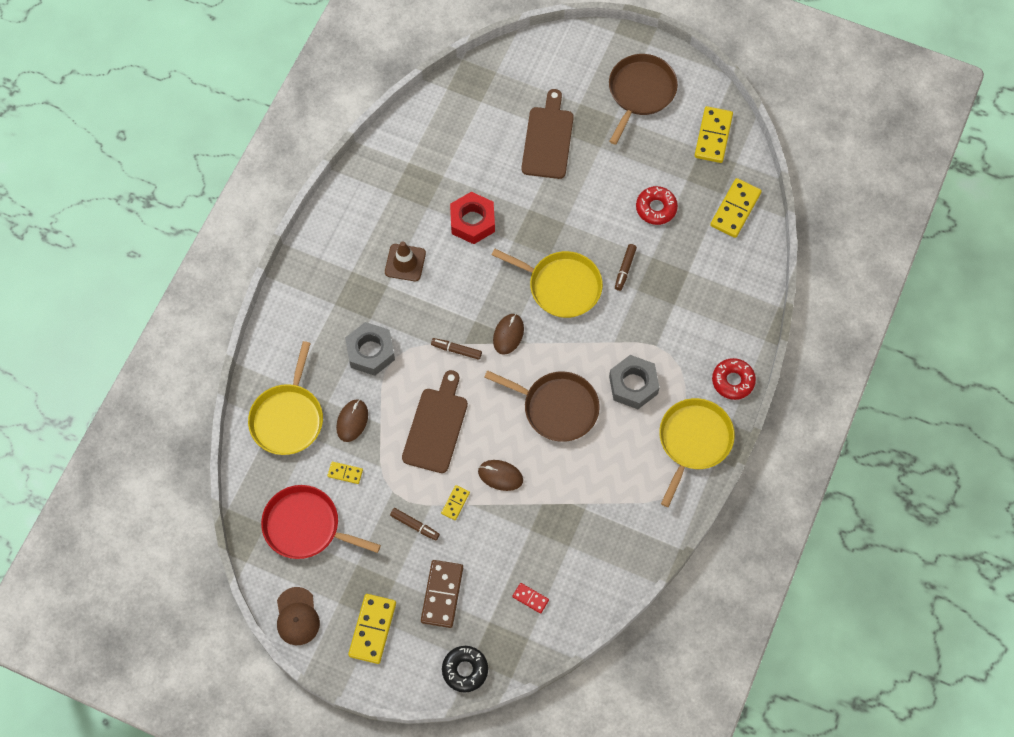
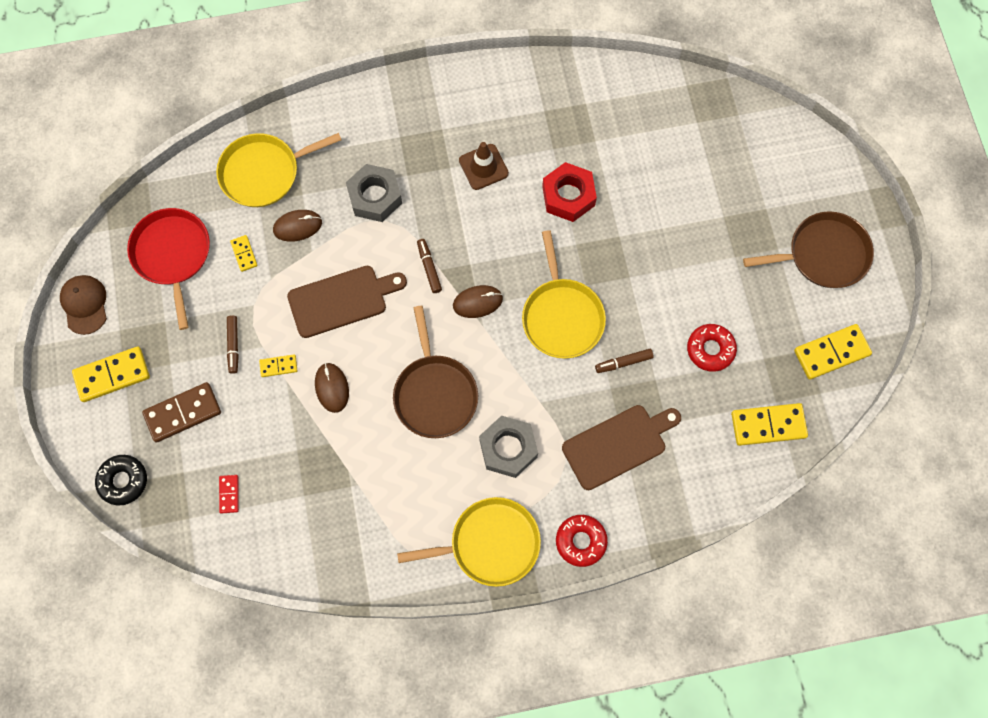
camera: 55 degrees right, 5 degrees up
(297, 616) = (84, 304): brown cap -> brown cap turned 120 degrees clockwise
(548, 139) = (705, 205): brown cutting board -> brown cutting board (618, 445)

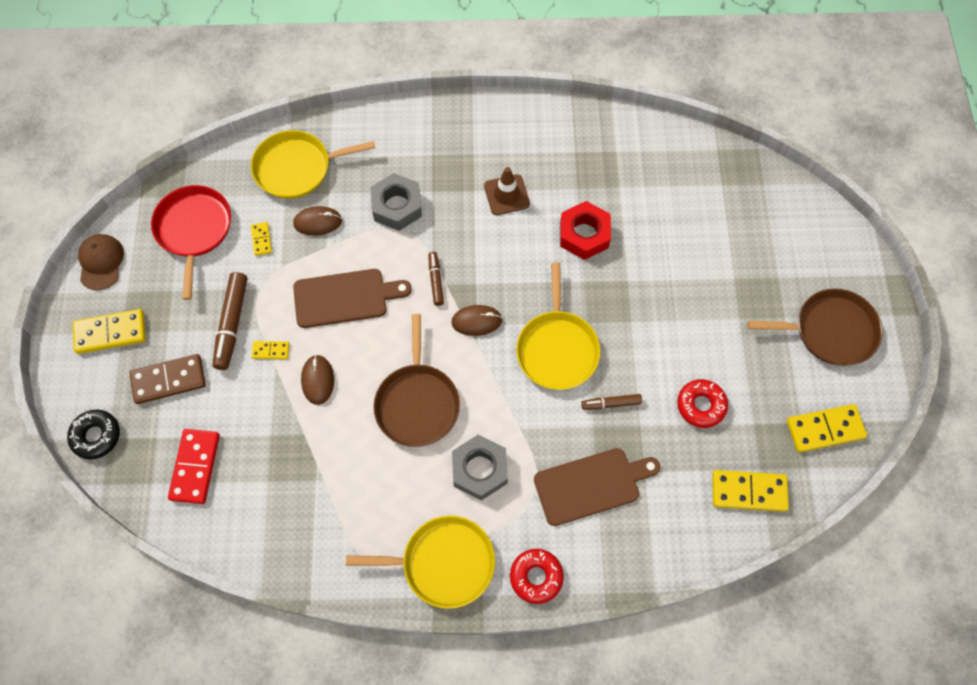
camera: 10 degrees right, 5 degrees down
(229, 494) = (195, 467): red domino -> red domino, size x1.93
(233, 346) = (232, 324): brown marker -> brown marker, size x1.74

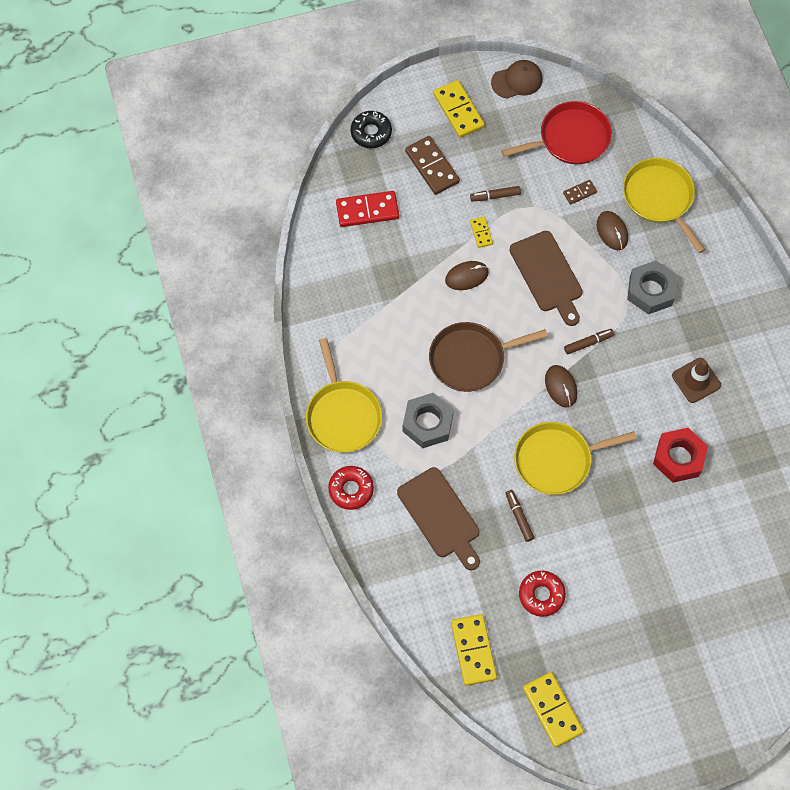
camera: 75 degrees right, 0 degrees up
(232, 324) = (495, 196): brown marker -> brown marker, size x0.57
(261, 239) = (579, 193): yellow domino -> brown domino
(830, 330) = (654, 702): brown pan -> none

